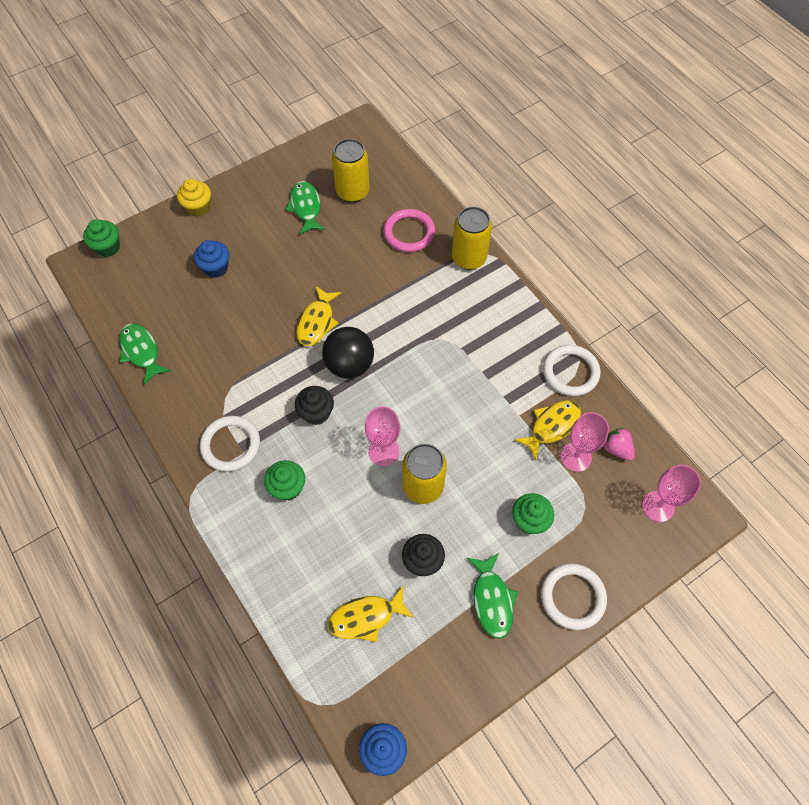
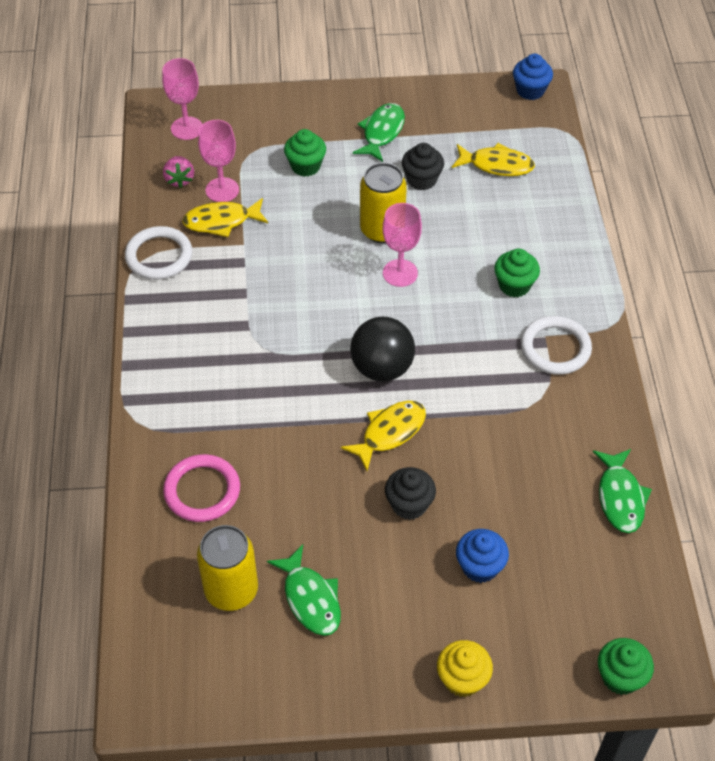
camera: 150 degrees left, 10 degrees down
(306, 207) = (310, 598): green fish -> green fish turned 45 degrees counterclockwise
(316, 413) = (447, 337): black cupcake -> black cupcake (409, 504)
(468, 258) = (157, 422): yellow can -> none
(572, 597) = (314, 107): white ring -> none

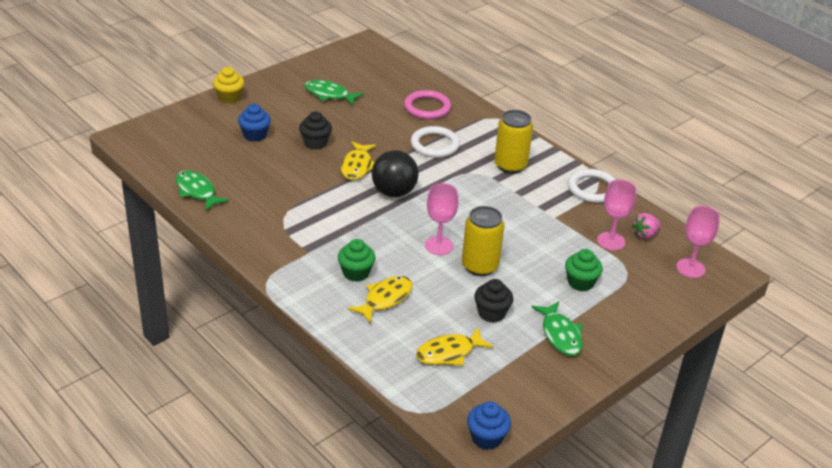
camera: 140 degrees right, 15 degrees down
(179, 179) = (645, 234): pink strawberry -> pink strawberry turned 75 degrees counterclockwise
(221, 221) = (584, 223): yellow fish -> yellow fish (385, 299)
(231, 590) = (370, 84): yellow can -> yellow can (510, 165)
(555, 348) = (296, 248): white ring -> white ring (434, 145)
(620, 677) = (149, 125): green cupcake -> none

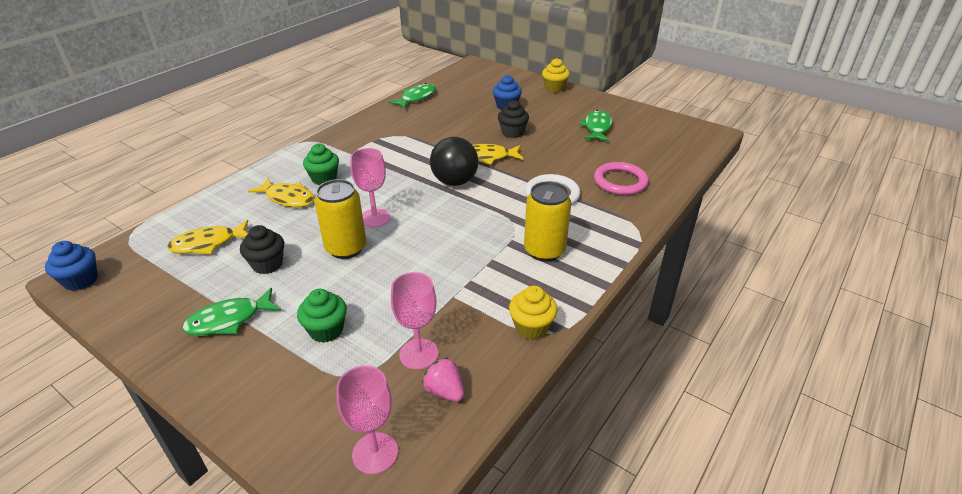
camera: 80 degrees right, 0 degrees up
(449, 353) = (208, 243): yellow fish -> yellow fish turned 75 degrees counterclockwise
(592, 189) = (531, 327): white ring -> yellow cupcake

